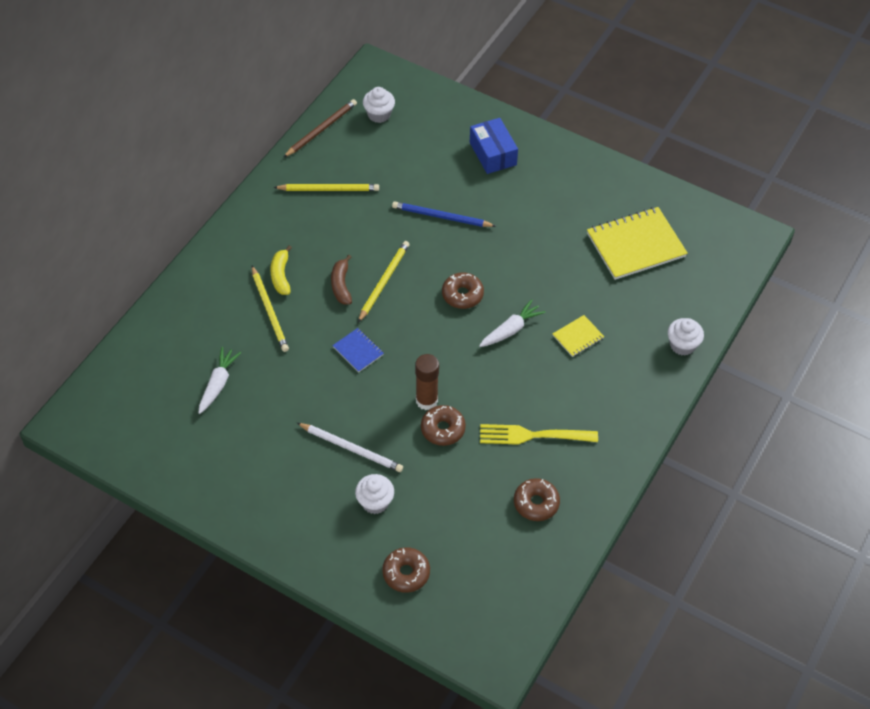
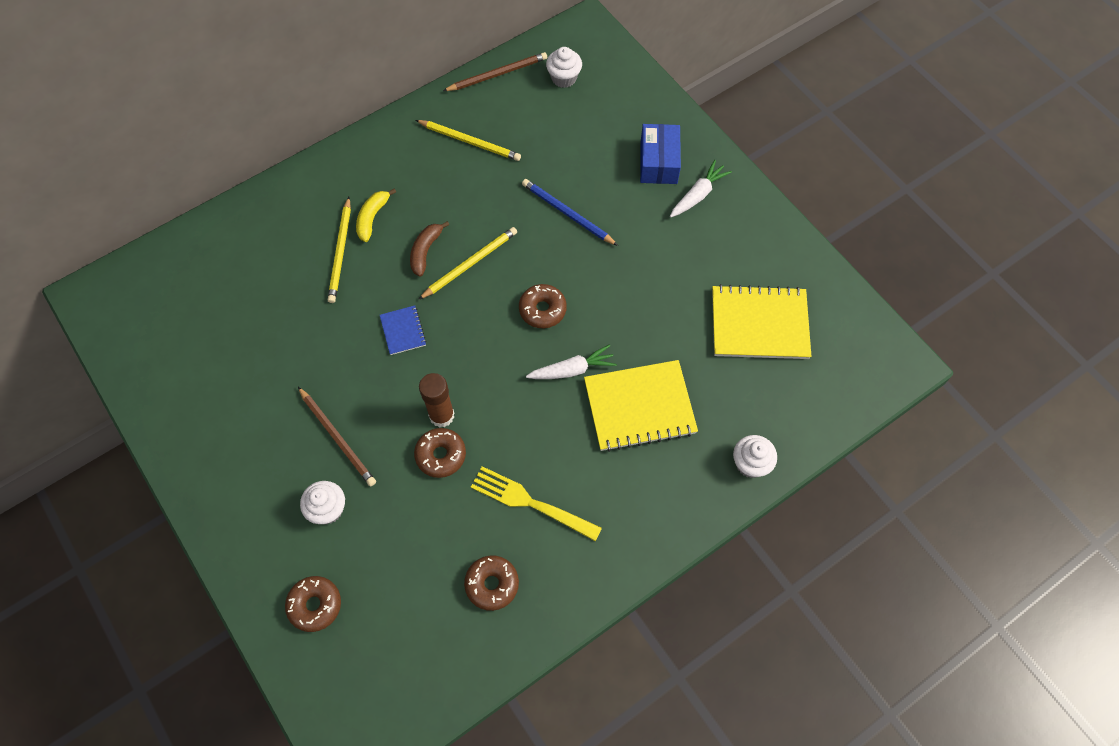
camera: 25 degrees right, 10 degrees up
(218, 384) = (249, 312): white carrot -> white carrot (698, 195)
(351, 448) = (337, 438): white pencil -> brown pencil
(578, 337) = (639, 407): yellow notebook -> yellow notebook, size x2.07

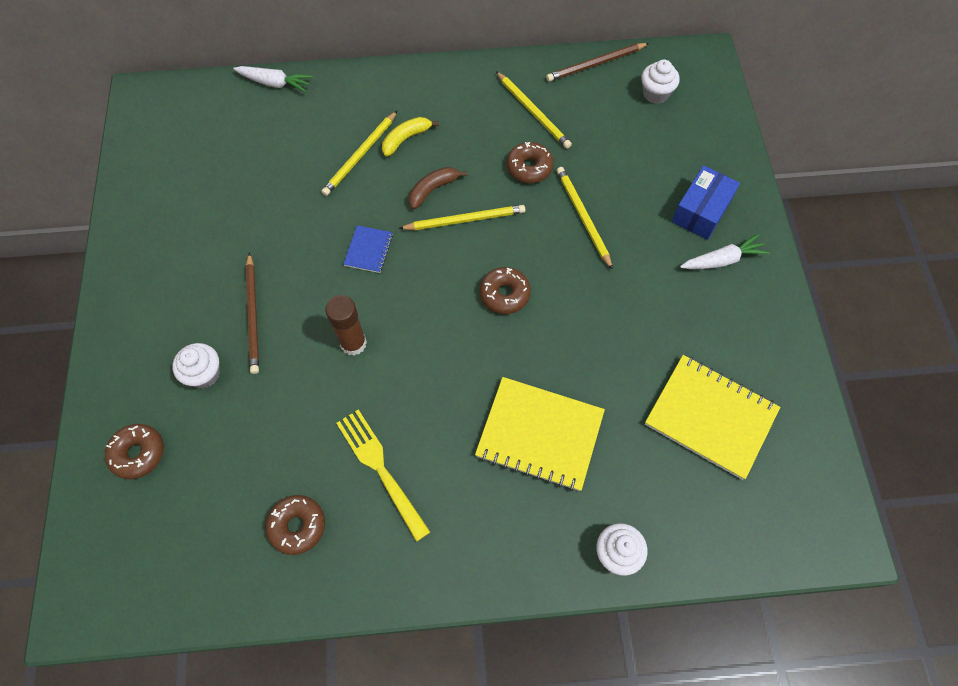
camera: 30 degrees right, 0 degrees up
(441, 455) = (329, 379): brown donut -> brown donut (529, 167)
(497, 74) = (595, 64): brown pencil -> brown pencil turned 150 degrees clockwise
(567, 213) = (583, 217): blue pencil -> yellow pencil
(572, 370) = (497, 364): white carrot -> white carrot (275, 83)

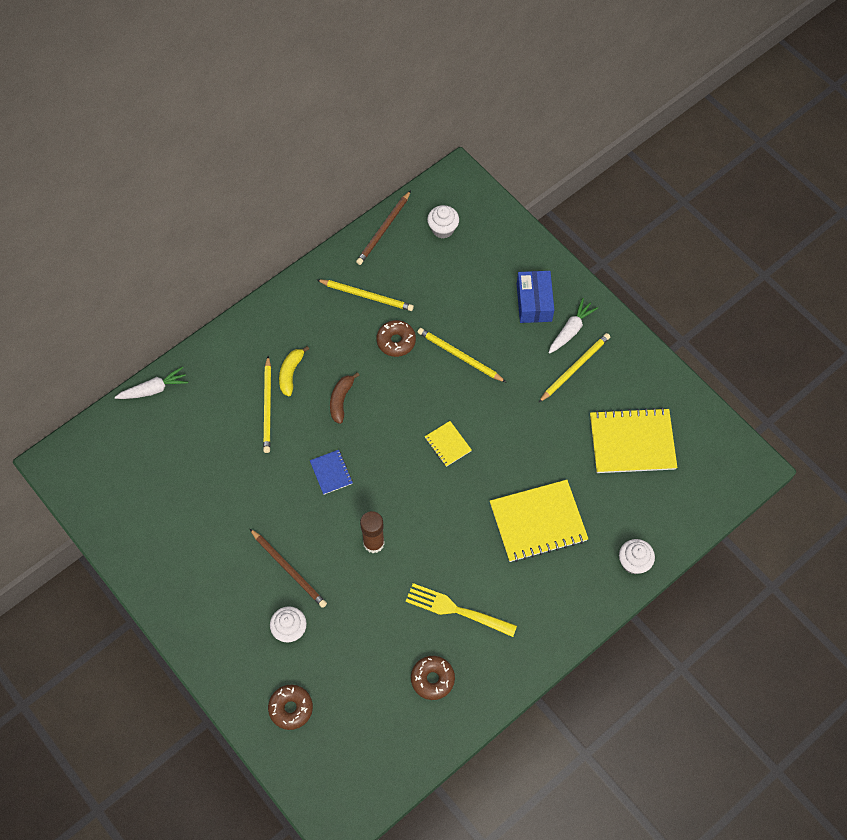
camera: 35 degrees left, 0 degrees up
(465, 220) = (381, 408): yellow pencil -> yellow pencil (575, 368)
(504, 294) = (448, 444): brown donut -> yellow notebook

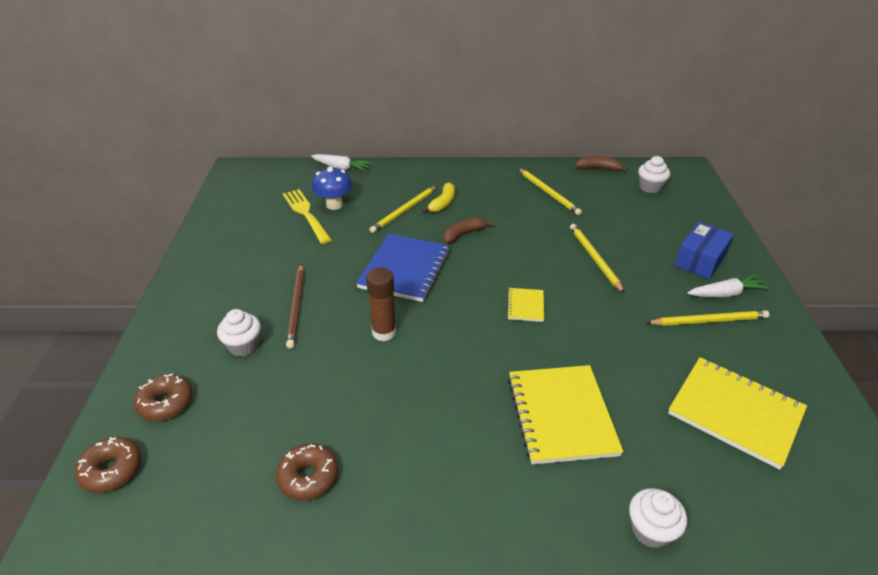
camera: 40 degrees right, 25 degrees down
(200, 442) = (334, 205): none -> blue mushroom
(291, 373) = (443, 203): yellow banana -> yellow banana turned 150 degrees clockwise
(331, 472) = (405, 269): blue notebook -> blue notebook, size x2.07
(383, 230) = (598, 169): brown pencil -> brown banana
(396, 341) = (546, 225): brown donut -> brown donut (112, 470)
(456, 610) = (399, 433): yellow fork -> yellow fork (306, 214)
(538, 522) = (561, 415): yellow notebook -> yellow notebook turned 60 degrees clockwise

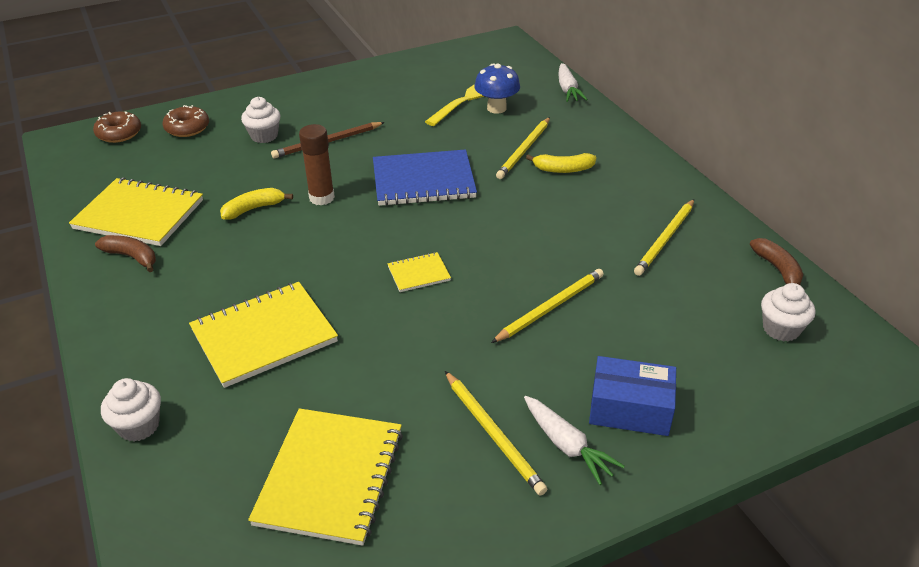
camera: 65 degrees right, 0 degrees up
(308, 477) = (139, 214): brown donut -> yellow notebook
(367, 381) = (254, 209): none -> yellow banana
(404, 211) = (524, 150): yellow pencil -> yellow pencil turned 75 degrees counterclockwise
(463, 234) = (515, 199): brown banana -> brown banana (132, 257)

